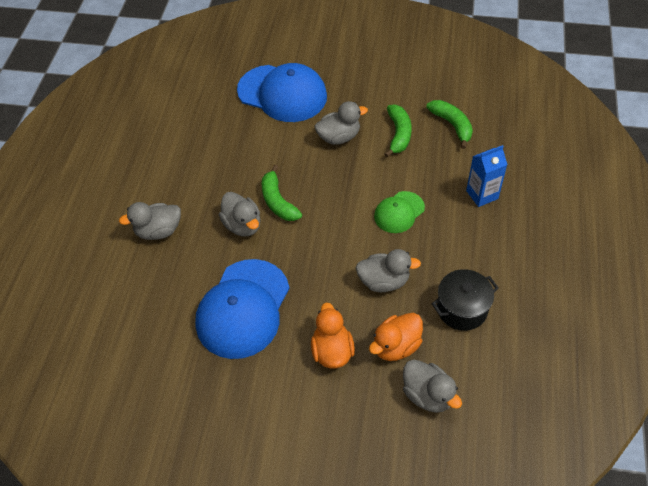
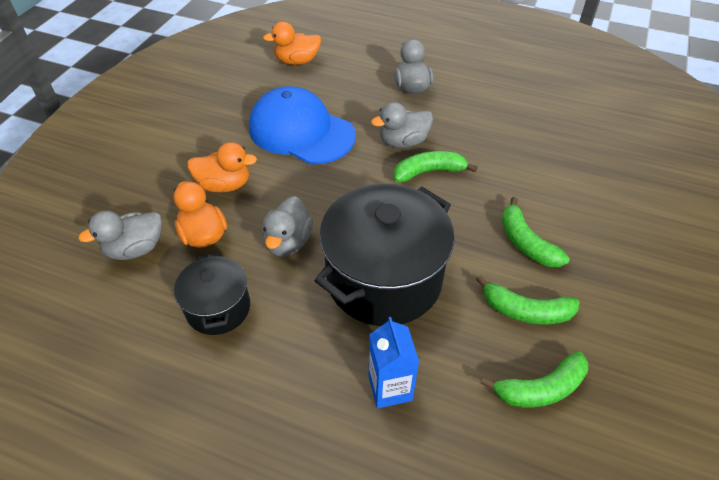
camera: 100 degrees right, 5 degrees down
(120, 345) = (297, 61): none -> orange duck
(282, 93) = (611, 199): blue cap -> none
(339, 137) = (526, 243): grey duck -> green banana
(399, 212) = (384, 279): green cap -> black pot

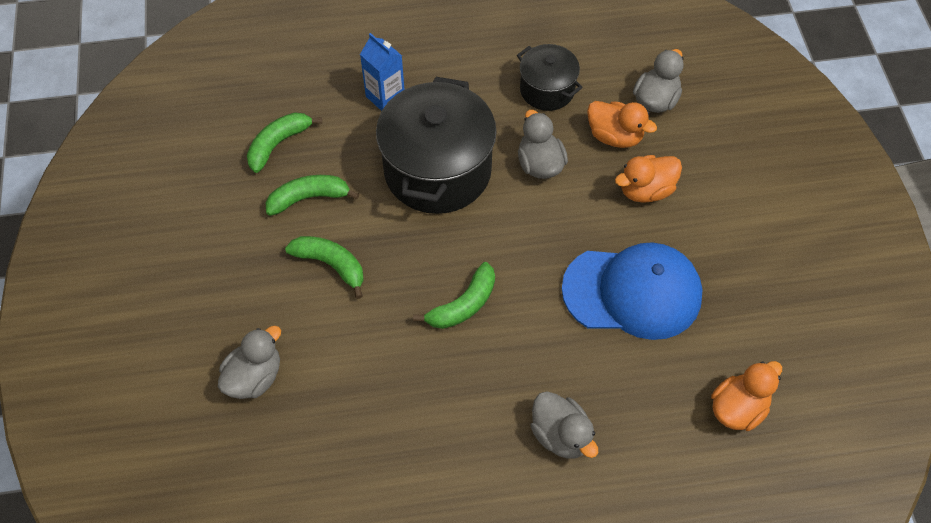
camera: 150 degrees right, 10 degrees up
(403, 142) = (515, 334): grey duck -> grey duck (254, 377)

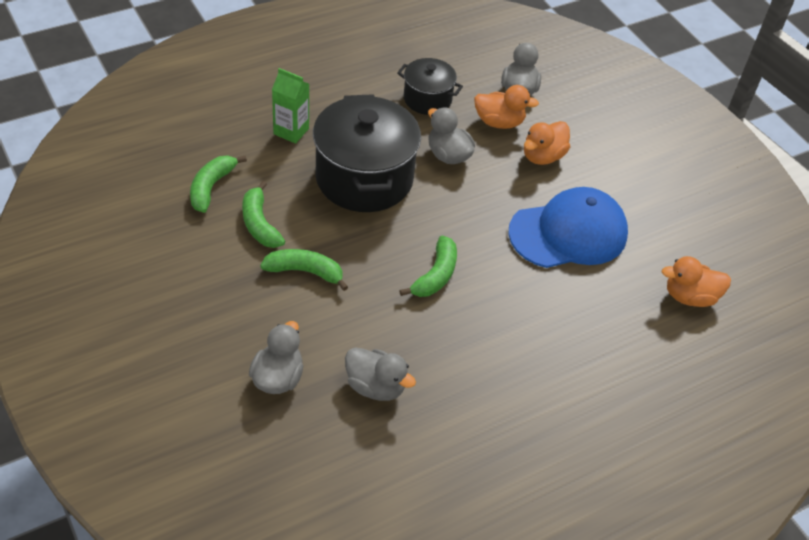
camera: 25 degrees left, 10 degrees down
(308, 198) = (260, 224): green banana -> green banana turned 75 degrees counterclockwise
(385, 97) = (291, 131): blue carton -> green carton
(561, 435) = (563, 353): grey duck -> grey duck (375, 386)
(738, 408) = (690, 297): orange duck -> orange duck turned 120 degrees counterclockwise

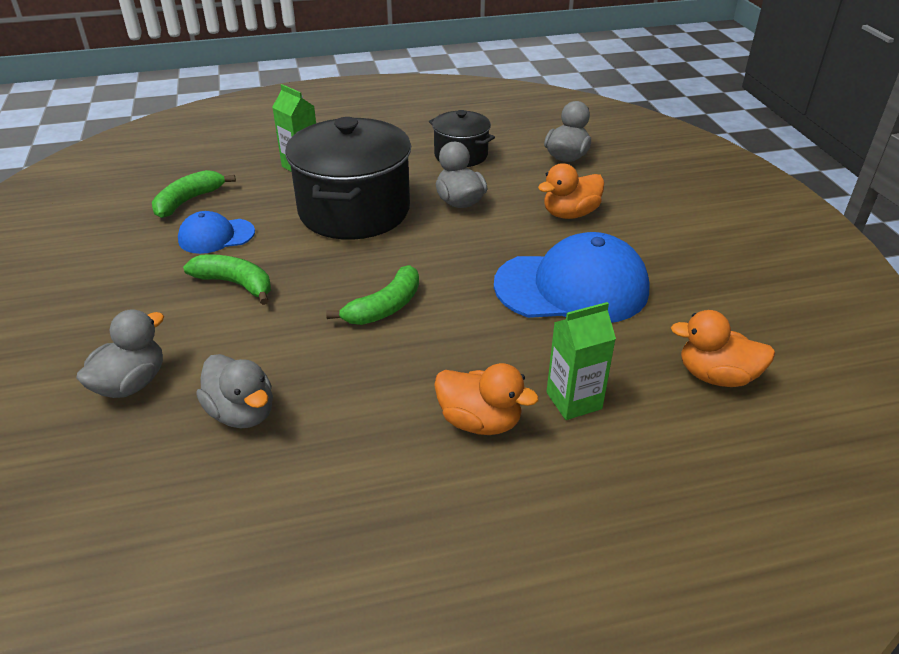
camera: 20 degrees right, 10 degrees down
(260, 224) = (216, 236): green banana -> blue cap
(499, 122) = (532, 180): orange duck -> orange duck (480, 421)
(601, 334) = (574, 400): none -> green carton

